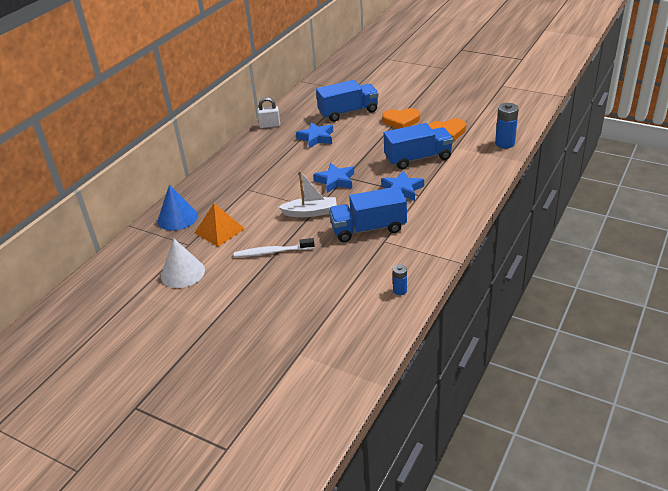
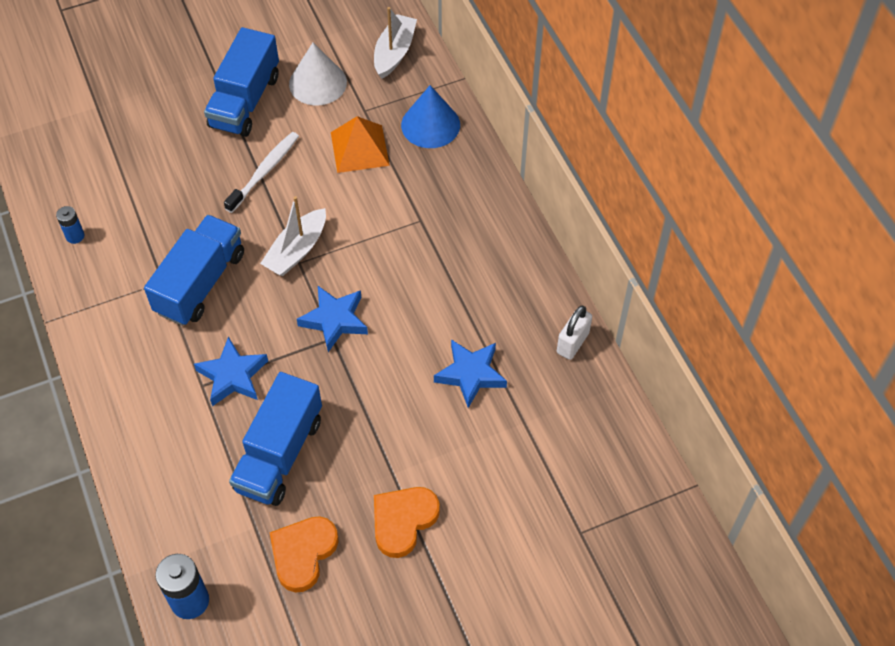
camera: 125 degrees right, 20 degrees up
(129, 259) = (394, 52): none -> white boat
(348, 112) = (507, 471): blue truck -> blue truck (245, 101)

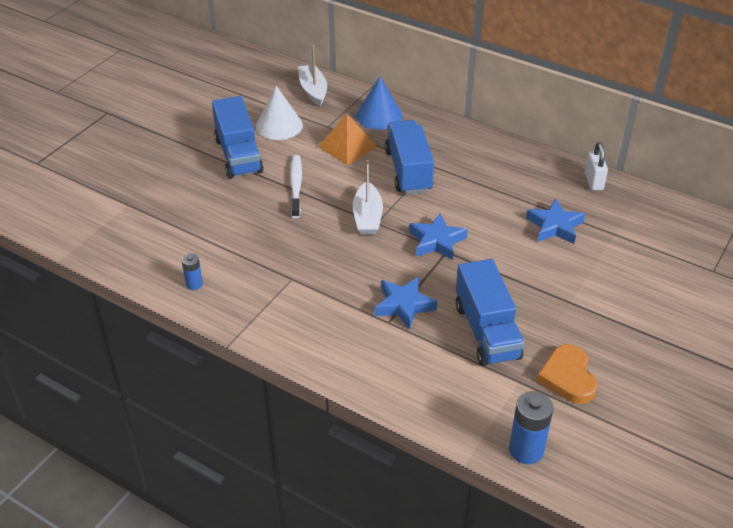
camera: 35 degrees left, 15 degrees down
(200, 283) = (320, 266): blue truck -> blue truck (408, 171)
(403, 521) = (607, 323): orange heart -> none

